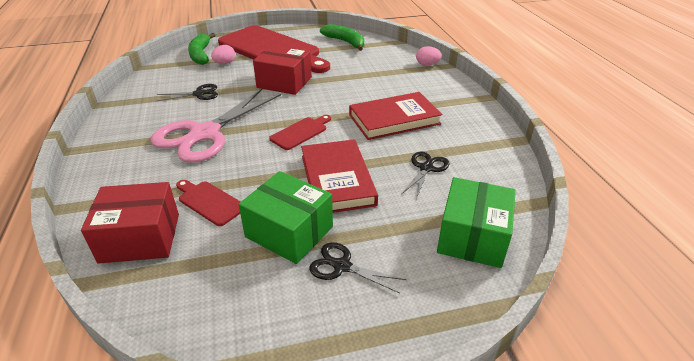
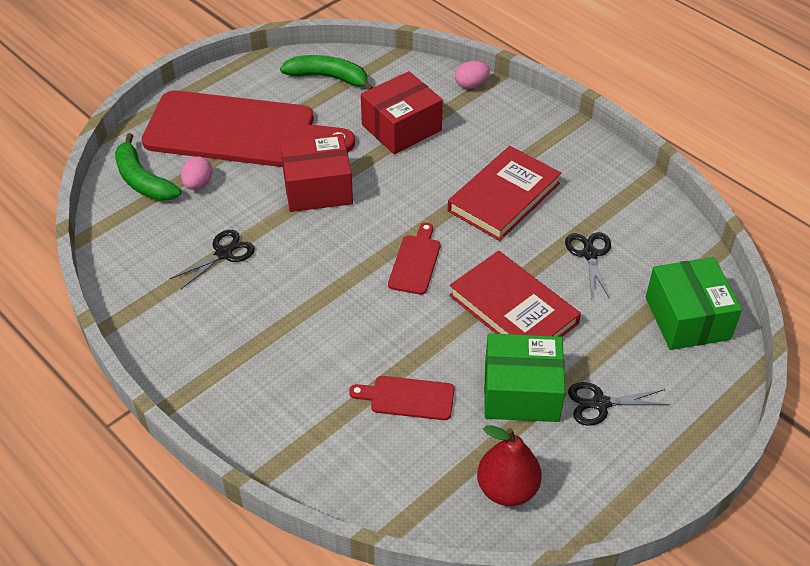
camera: 30 degrees left, 10 degrees up
(140, 237) = (381, 470): red box -> red box (401, 128)
(204, 134) = (303, 313): pink scissors -> none
(206, 293) = (507, 489): none -> red pear

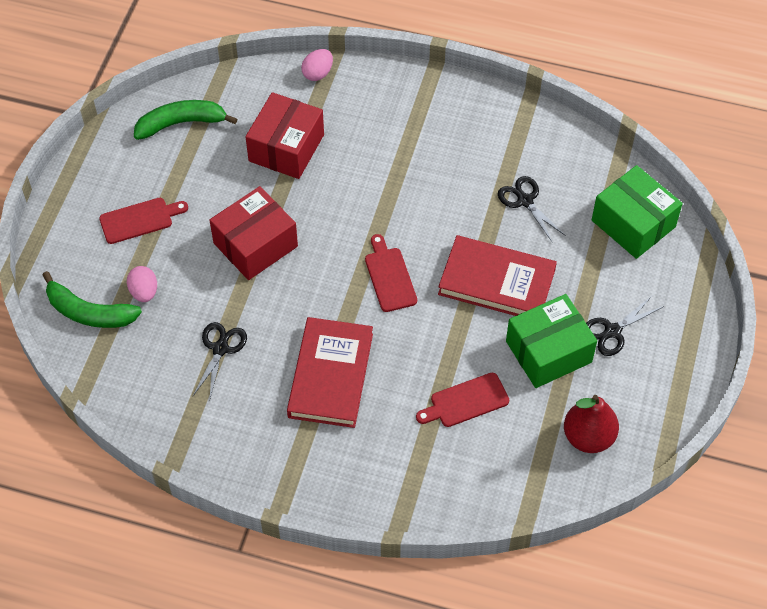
camera: 30 degrees left, 10 degrees up
(238, 131) = (139, 220): red cutting board -> red cutting board, size x0.41
(504, 197) = (421, 178): red book -> red book (330, 375)

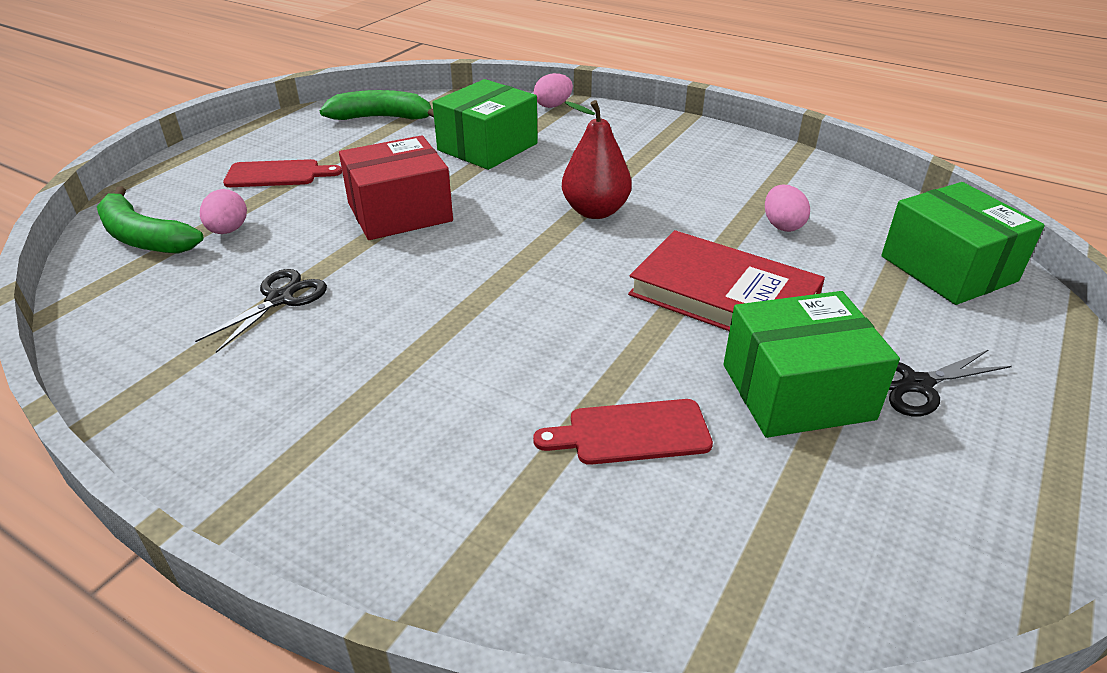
camera: 15 degrees right, 20 degrees down
(286, 148) = (487, 147): red box -> green box
(330, 375) = (419, 356): red book -> none
(389, 276) = (564, 266): red cutting board -> none
(525, 201) = (782, 225): black scissors -> pink egg
(588, 437) = (866, 538): red pear -> red pear (595, 211)

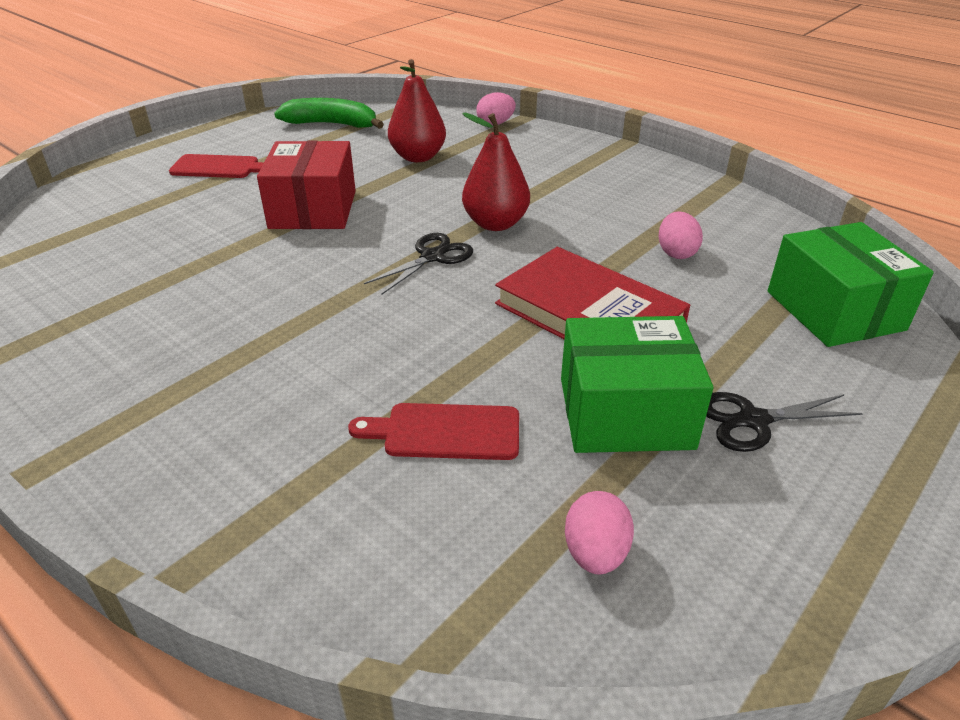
camera: 10 degrees right, 0 degrees up
(144, 237) = (84, 212): green banana -> none
(228, 230) = (156, 213): pink egg -> pink egg (595, 553)
(280, 299) = (176, 276): black scissors -> black scissors (432, 257)
(400, 212) = (313, 209): red box -> red box turned 75 degrees counterclockwise
(487, 147) = (418, 157): green box -> red pear

